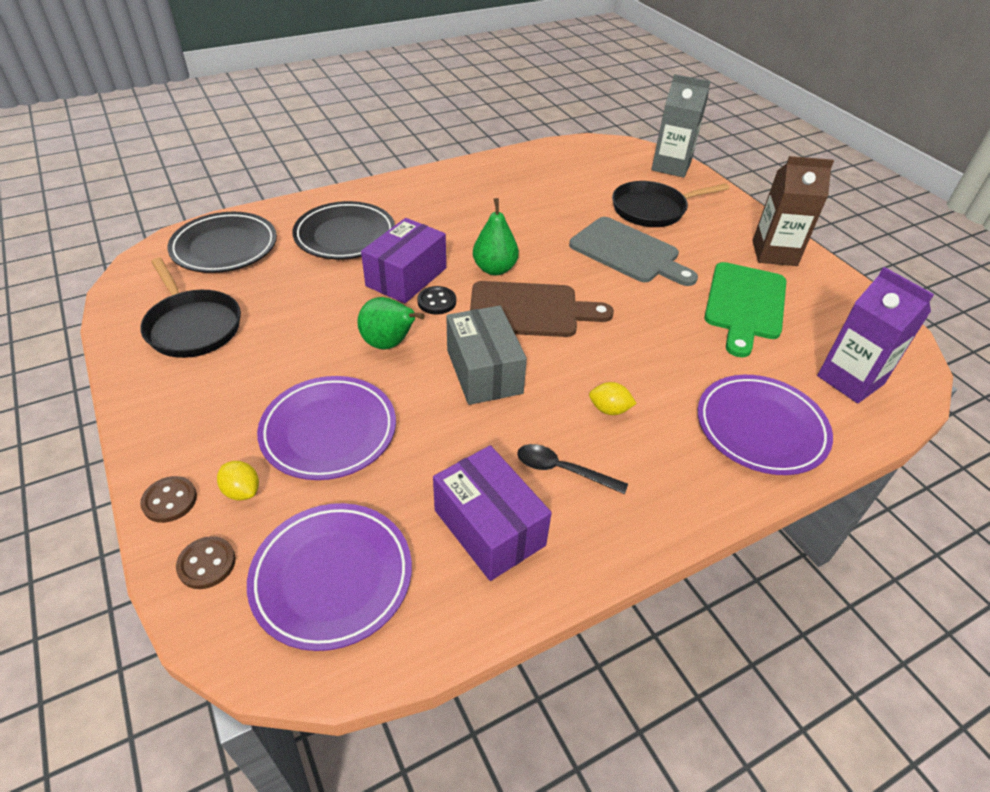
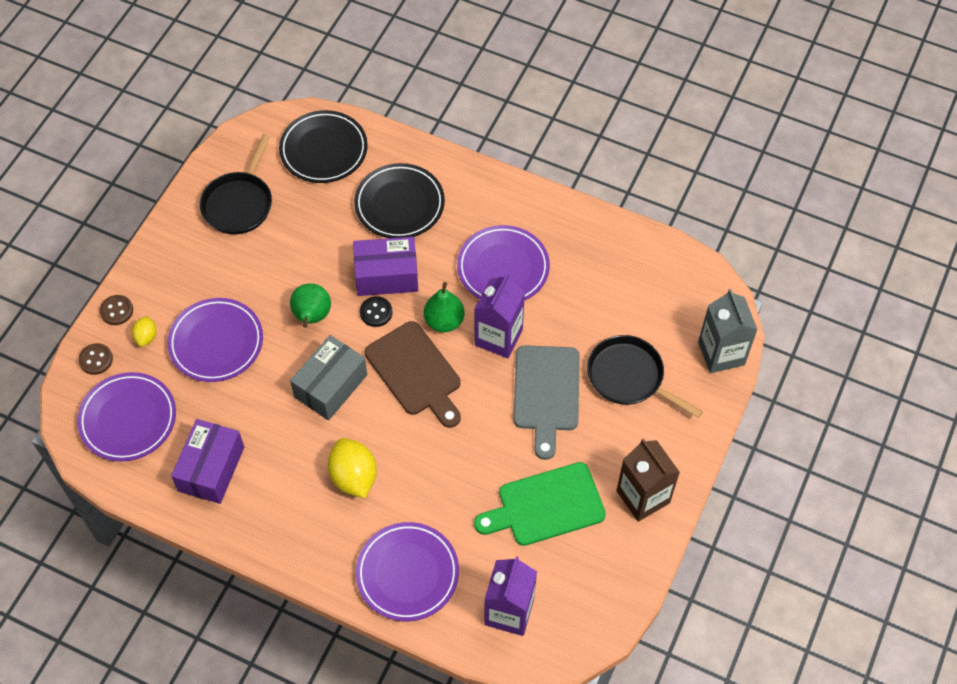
camera: 55 degrees right, 15 degrees up
(481, 217) = (503, 268): none -> purple plate
(545, 249) = (498, 337): none -> purple carton
(563, 470) = (281, 480): black spoon -> none
(609, 409) = (353, 477): yellow lemon -> yellow lemon, size x1.87

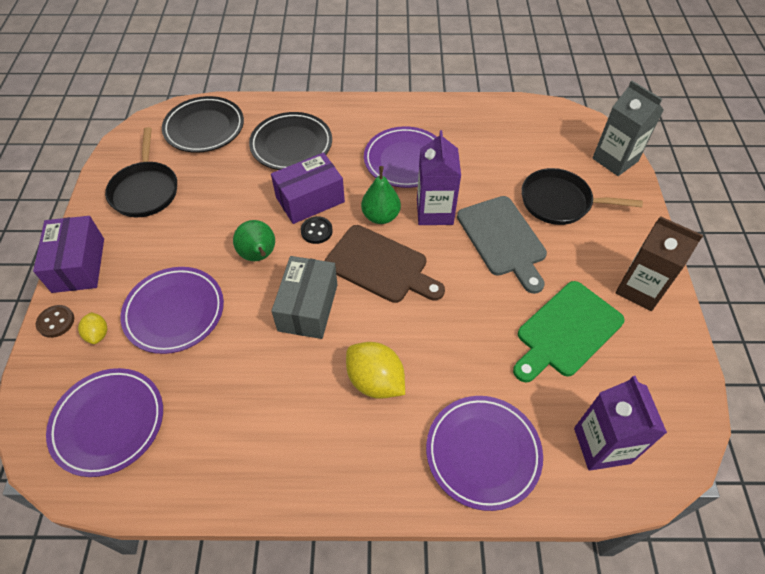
camera: 25 degrees left, 5 degrees down
(96, 360) = (49, 377): brown button -> none
(211, 469) = (224, 436): purple box -> purple box (78, 265)

